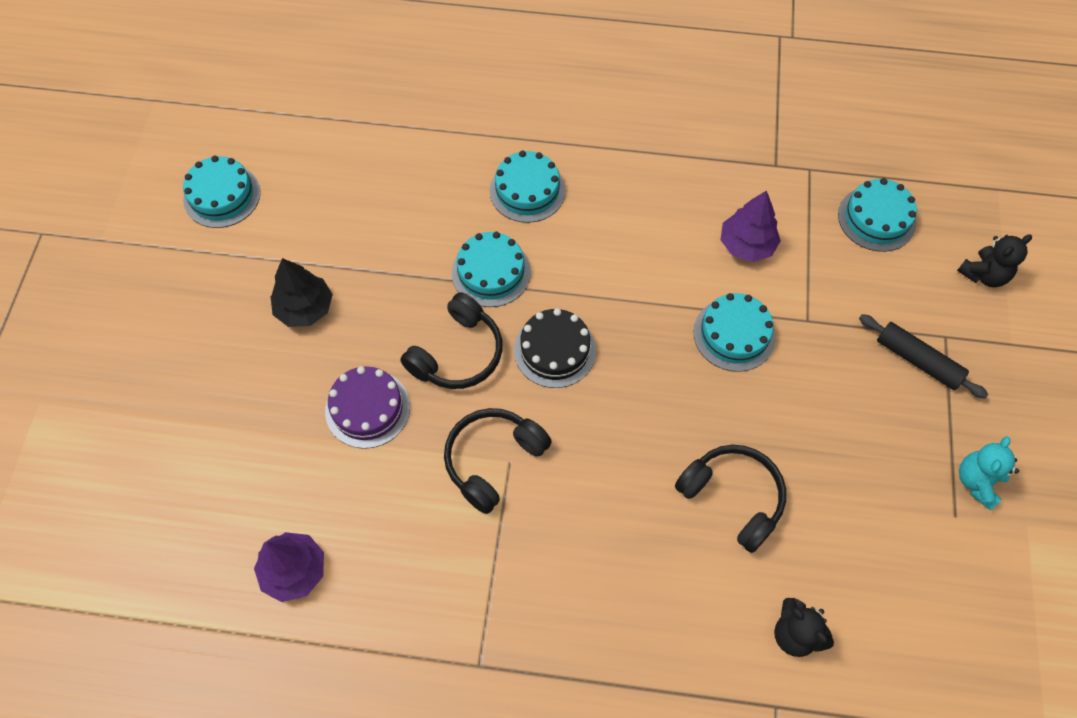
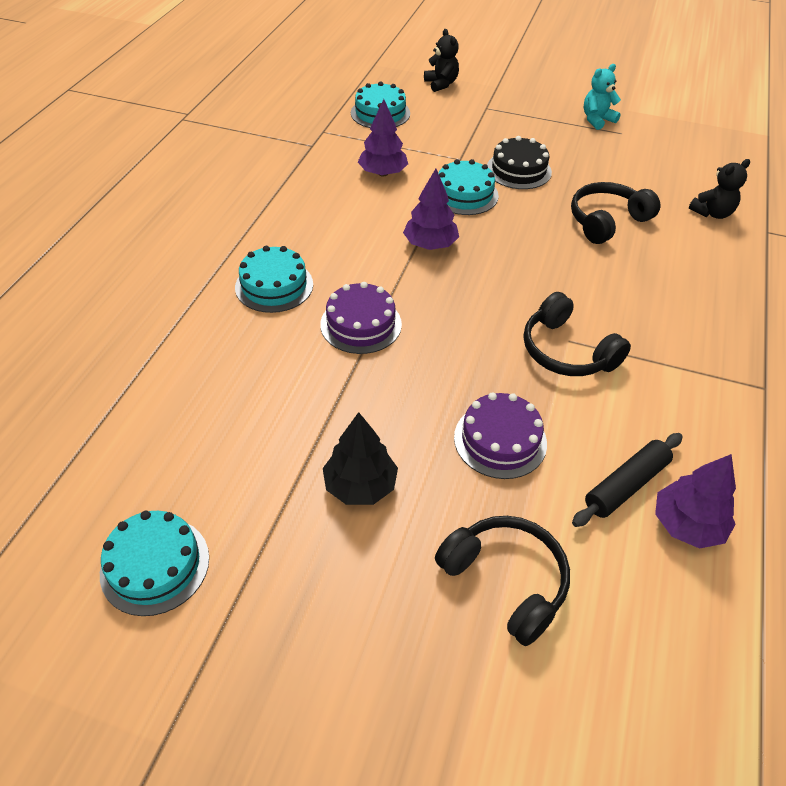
camera: 80 degrees left, 15 degrees down
(457, 353) = (448, 361): black headphones -> black headphones (505, 581)
(491, 272) = (361, 324): turquoise cake -> purple cake
(555, 350) = (458, 294): black cake -> black cake (518, 170)
(629, 313) = (430, 245): none -> purple tree
(917, 360) = (503, 122): black rolling pin -> black rolling pin (626, 485)
(977, 482) = (597, 120): turquoise teddy bear -> turquoise teddy bear turned 105 degrees clockwise

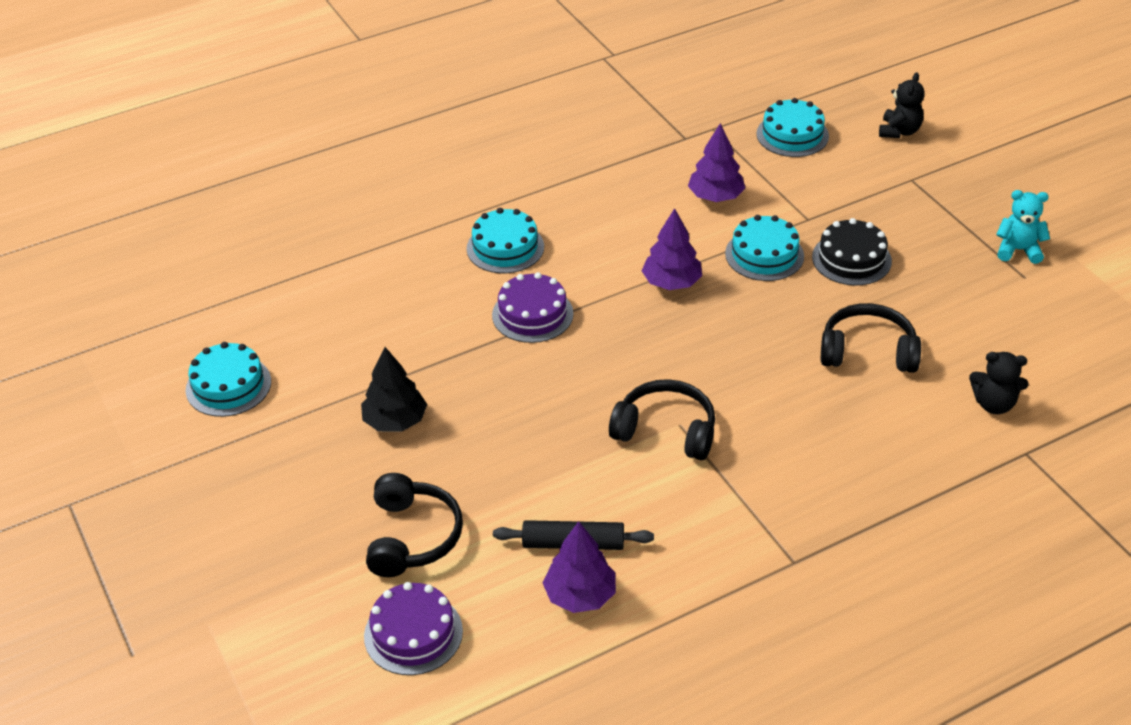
camera: 45 degrees right, 5 degrees down
(500, 440) = (525, 456): purple cake -> purple cake (413, 633)
(567, 351) = (666, 431): black headphones -> black headphones turned 105 degrees clockwise

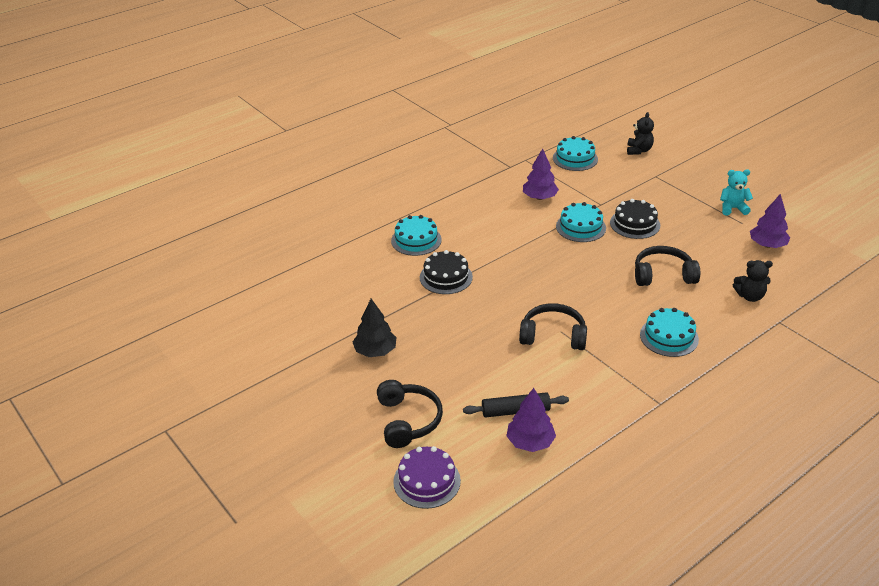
camera: 10 degrees left, 5 degrees down
(228, 385) = (256, 343): turquoise cake -> turquoise cake (669, 337)
(532, 314) = (446, 277): purple cake -> black cake
(671, 283) = (528, 249): purple tree -> purple tree (767, 245)

